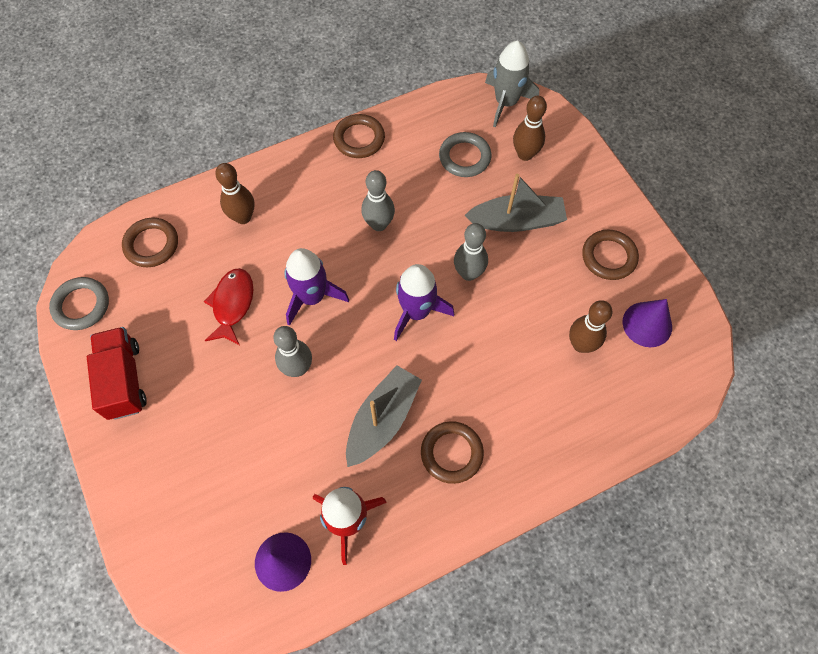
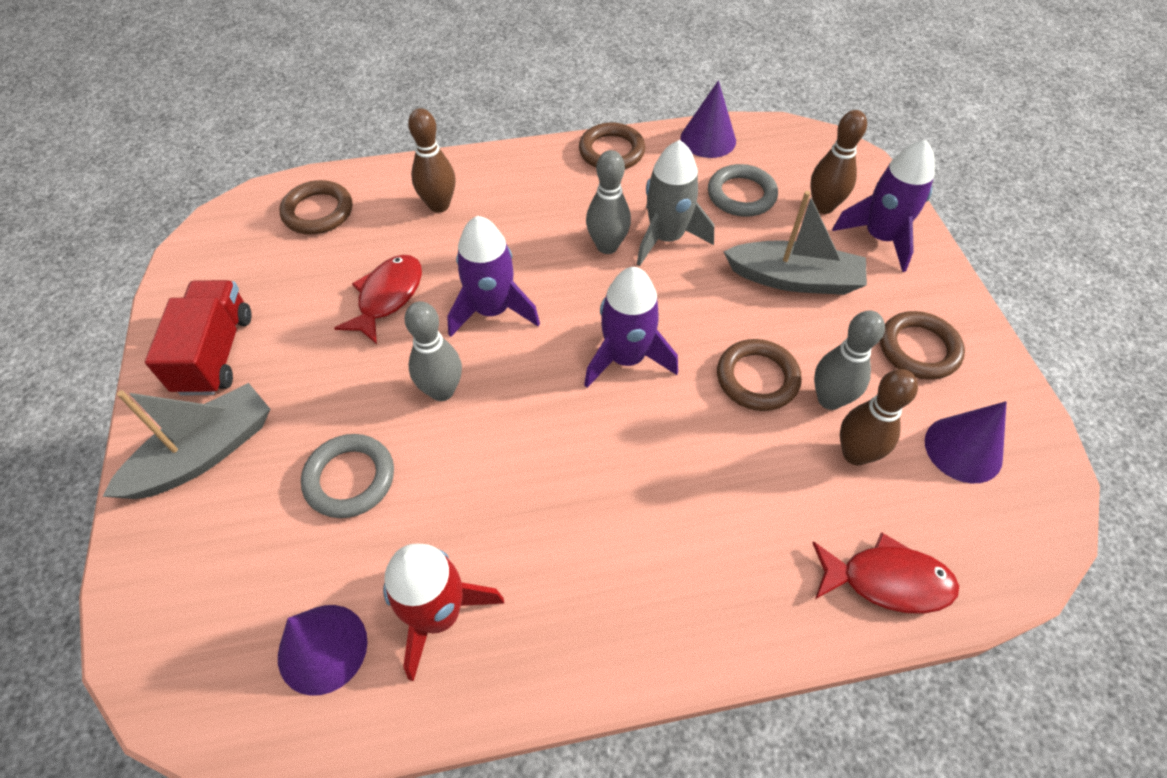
camera: 15 degrees right, 10 degrees down
(81, 305) = (206, 258): grey ring -> grey ring (350, 478)
(382, 419) = (536, 485): grey boat -> grey boat (204, 453)
(428, 111) = (708, 139): none -> purple cone
(451, 453) = (622, 557): brown ring -> brown ring (757, 378)
(468, 273) = (711, 327): grey bowling pin -> grey bowling pin (829, 399)
(506, 102) = (811, 147): grey rocket -> grey rocket (666, 238)
(569, 172) = (879, 237): none -> purple rocket
(614, 425) = (887, 581): none -> red fish

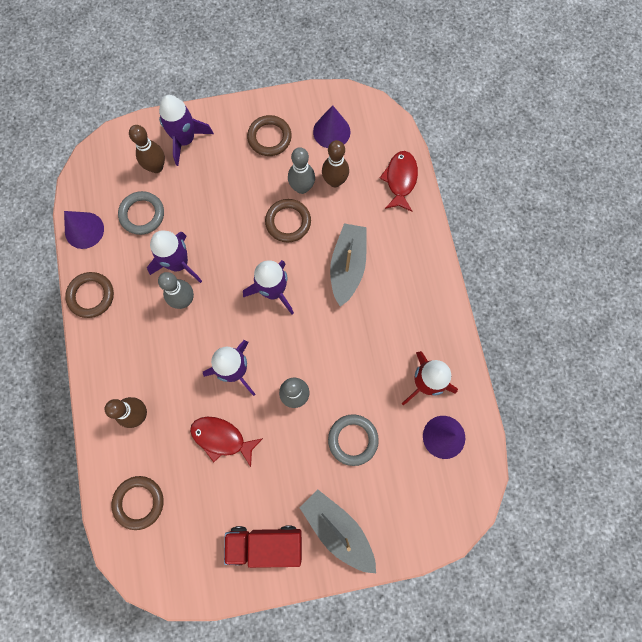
camera: 90 degrees left, 20 degrees up
(666, 238) = (178, 263): grey rocket -> purple rocket
(794, 279) = (217, 193): grey boat -> grey boat (347, 266)

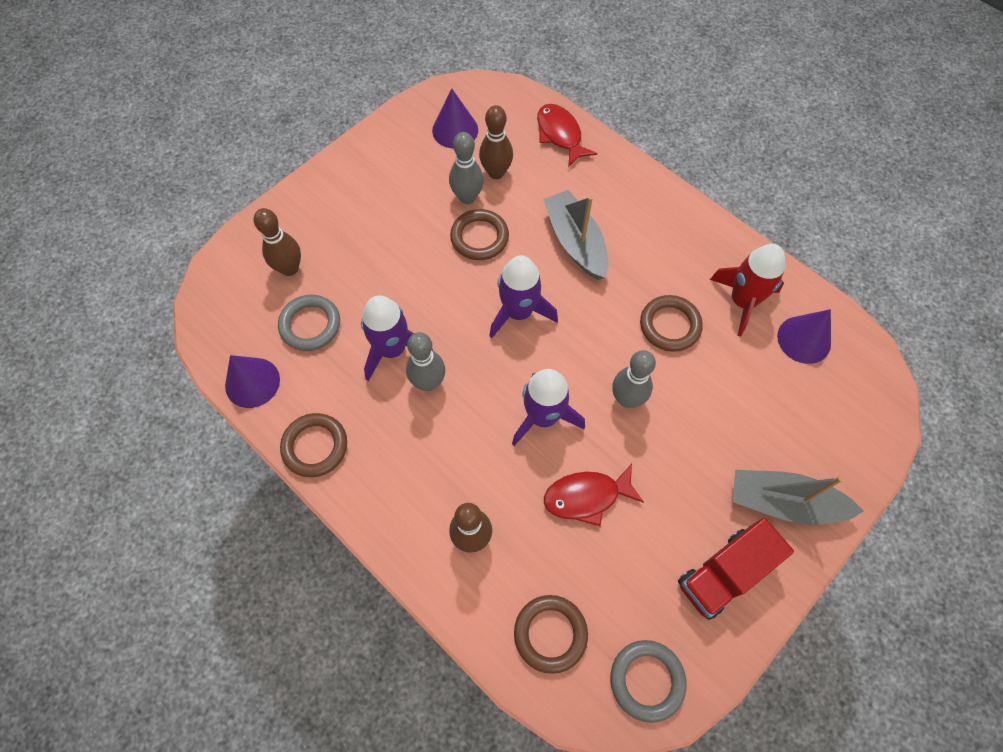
camera: 35 degrees left, 10 degrees down
(185, 140) = (302, 224): purple rocket -> none
(269, 138) = (394, 170): brown ring -> brown ring (670, 325)
(353, 440) = (721, 403): grey ring -> grey ring (647, 680)

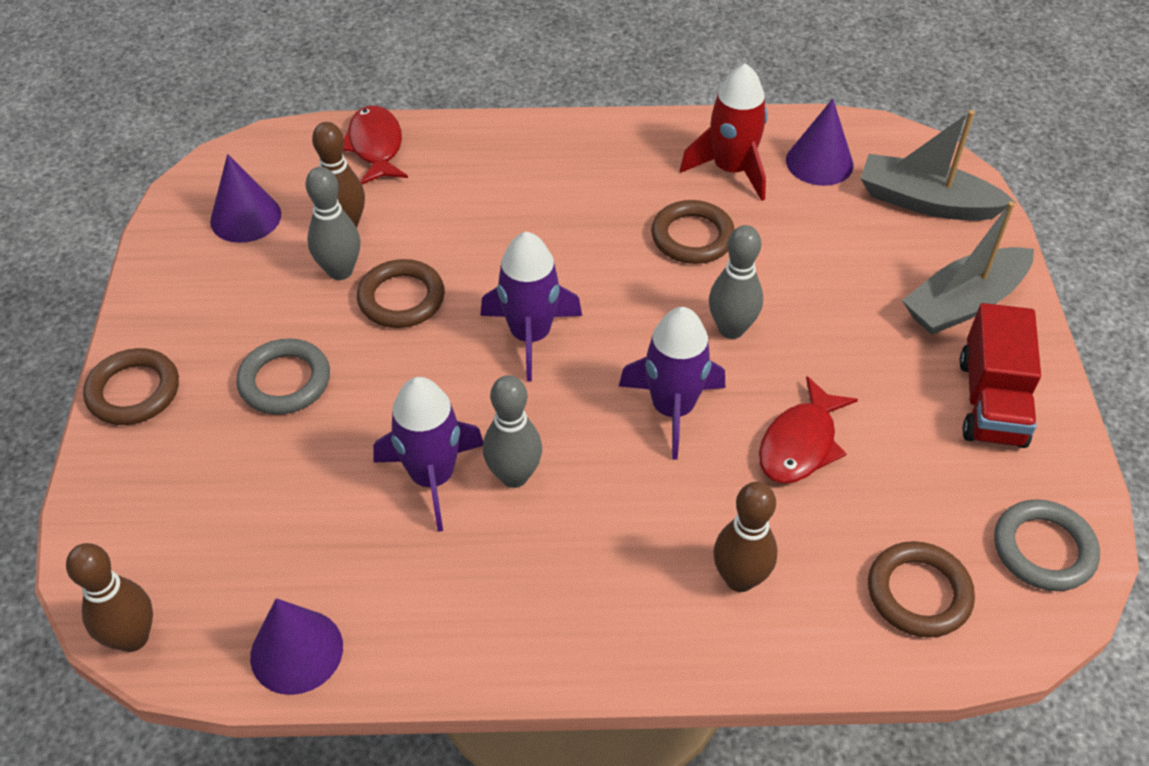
camera: 45 degrees left, 15 degrees down
(289, 268) = (199, 495): brown bowling pin -> brown bowling pin (133, 638)
(310, 325) = (300, 532): grey ring -> grey ring (285, 381)
(315, 446) = (460, 648): brown ring -> brown ring (134, 391)
(560, 134) = (376, 147): red fish -> red fish turned 60 degrees clockwise
(575, 242) = (511, 231): grey boat -> grey boat (925, 202)

